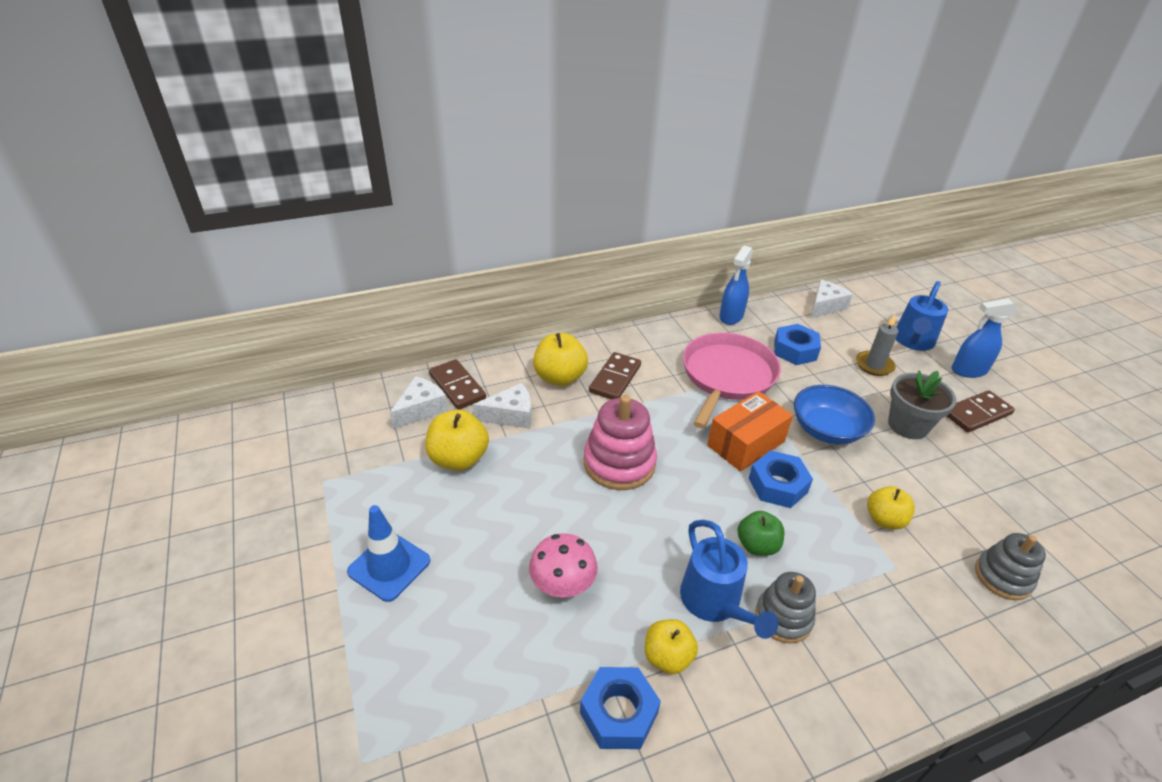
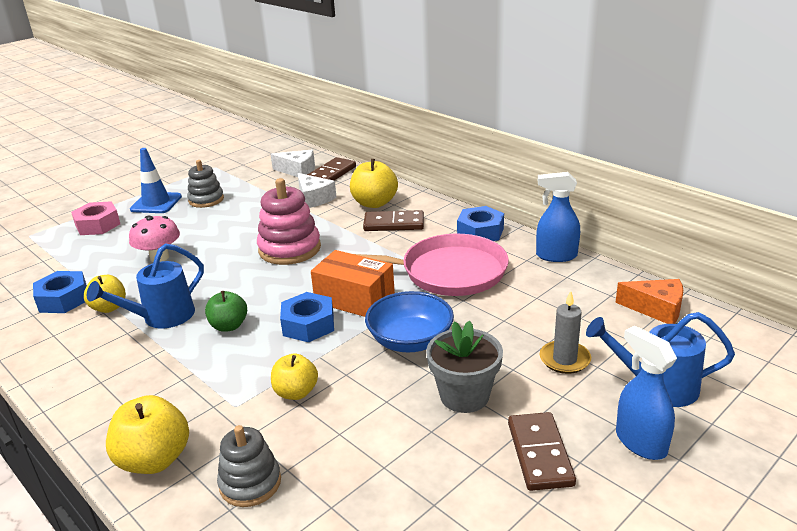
camera: 70 degrees right, 10 degrees down
(404, 650) = (98, 225): none -> pink nut
(459, 459) = (257, 195): yellow apple -> yellow apple (154, 460)
(783, 617) = (157, 350): grey stacking toy -> grey stacking toy (206, 200)
(795, 350) = (535, 302): blue nut -> blue nut (480, 232)
(825, 306) = (656, 309): white cheese -> orange cheese
(976, 413) = (540, 454): brown domino -> brown domino turned 45 degrees clockwise

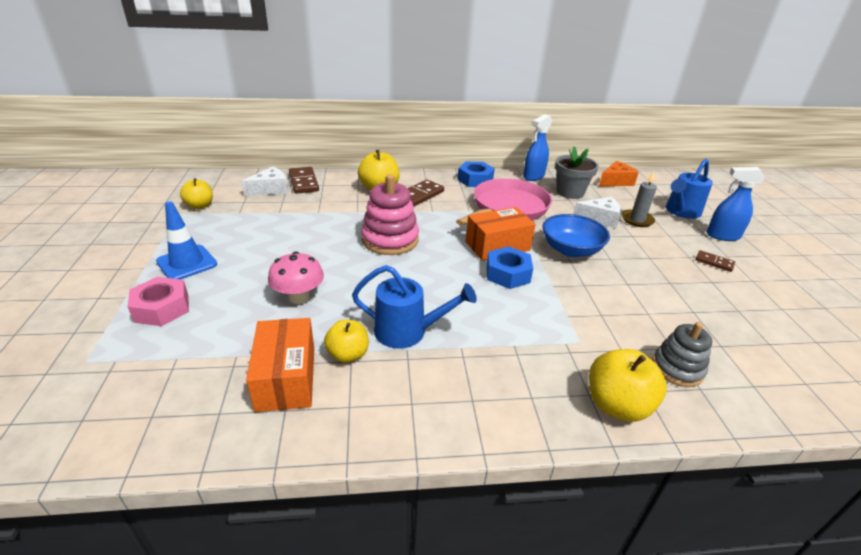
camera: 55 degrees left, 5 degrees up
(63, 299) = (286, 378): blue nut -> orange box
(161, 317) = (408, 332): blue watering can -> blue watering can turned 75 degrees counterclockwise
(206, 200) = (235, 239): grey stacking toy -> none
(229, 326) = (466, 305): green apple -> none
(296, 392) = (587, 311): yellow apple -> yellow apple (200, 206)
(314, 198) = (329, 202): white cheese -> white cheese (600, 219)
(464, 396) = (645, 259): grey flower pot -> grey flower pot (570, 192)
(540, 454) = (714, 262): brown domino -> brown domino, size x0.59

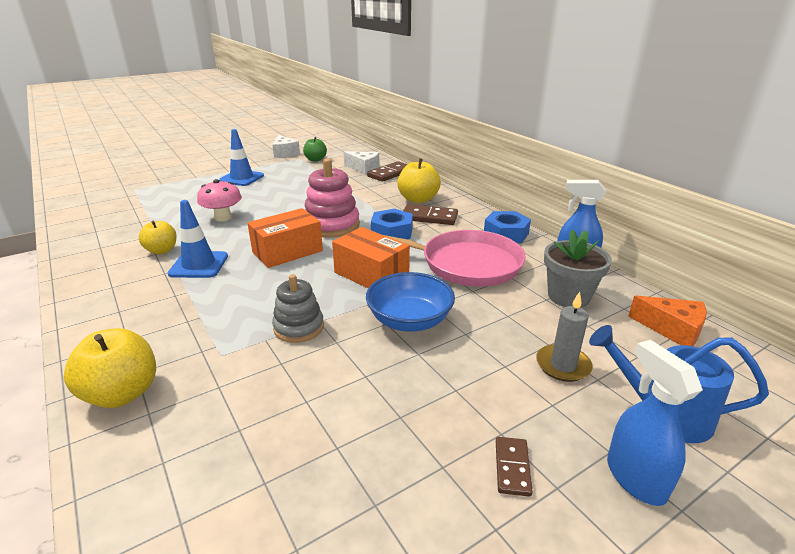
camera: 65 degrees right, 5 degrees down
(162, 308) = (189, 188): pink nut -> none
(200, 206) = (315, 159): yellow apple -> green apple
(286, 378) = (130, 239): orange box -> orange box (287, 251)
(408, 332) = (199, 265): blue watering can -> blue traffic cone
(507, 274) = (321, 290): blue nut -> blue nut (392, 232)
(600, 219) = (521, 331): white cheese -> white cheese (284, 153)
(677, 368) = (197, 437): grey stacking toy -> grey stacking toy (299, 327)

